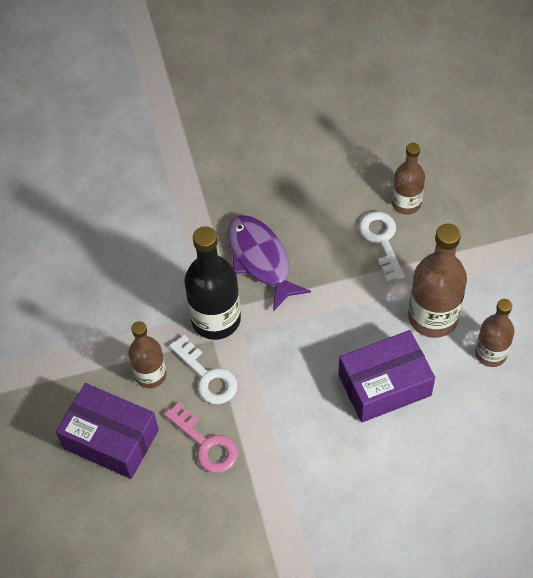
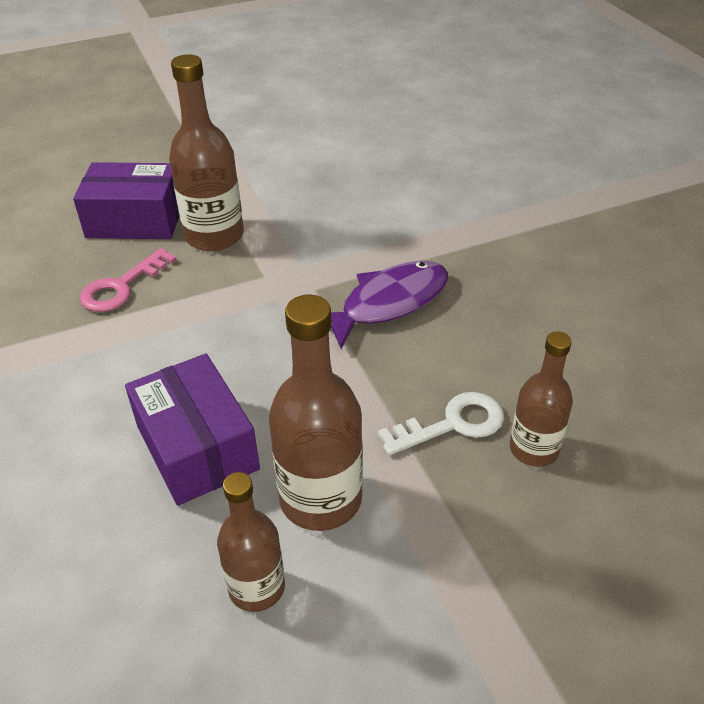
camera: 80 degrees right, 15 degrees down
(111, 439) = (135, 220): purple box -> purple box turned 75 degrees clockwise
(150, 375) = (214, 236): brown bottle -> brown bottle, size x1.59
(207, 376) = (212, 277): white key -> none
(216, 319) = (292, 275): black bottle -> none

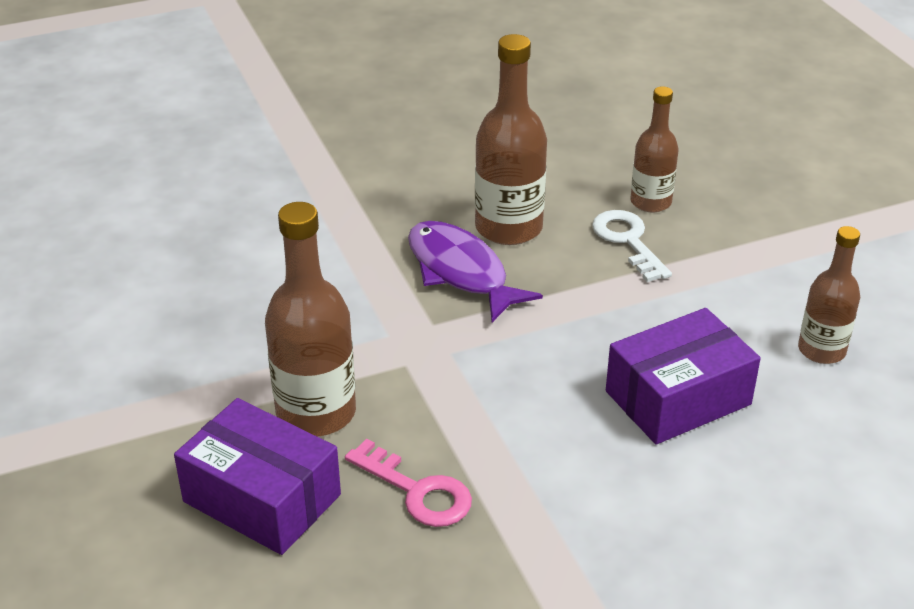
camera: 90 degrees left, 5 degrees down
(135, 220) = (262, 498): purple box -> purple box turned 60 degrees counterclockwise
(321, 499) = (725, 316): brown bottle -> brown bottle (508, 228)

